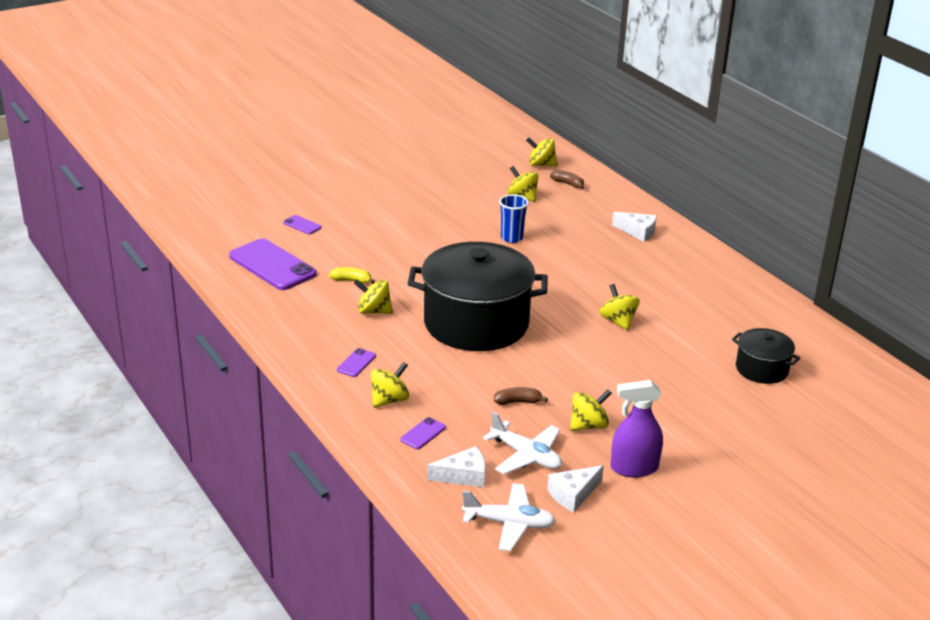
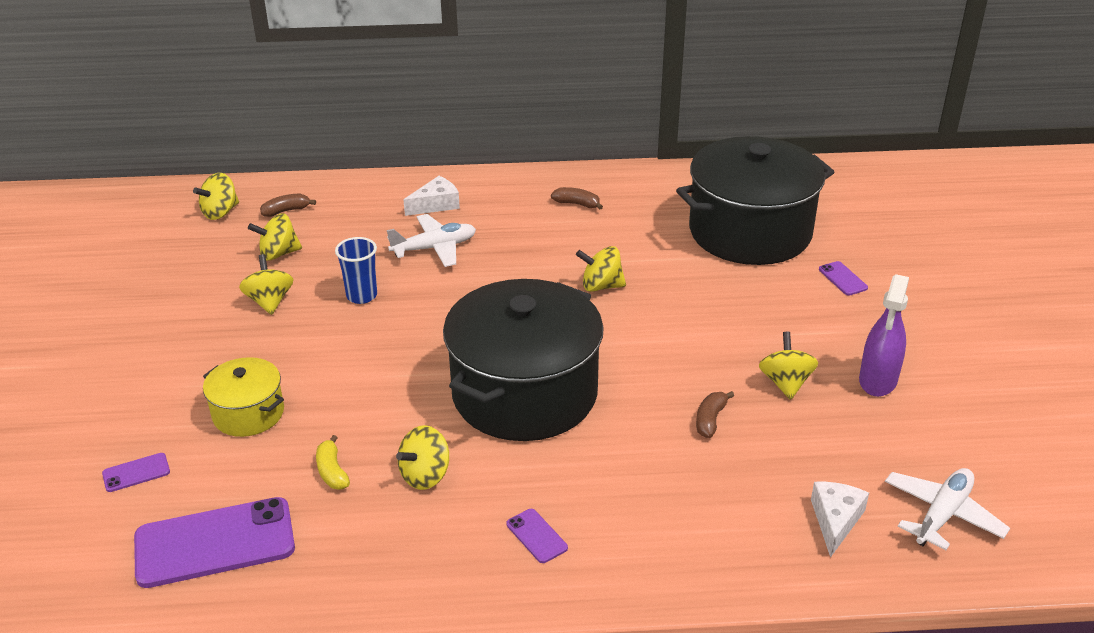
camera: 60 degrees left, 5 degrees up
(351, 281) = (332, 471): yellow banana -> yellow banana turned 60 degrees counterclockwise
(374, 239) = (248, 413): none -> yellow pot
(389, 400) = (642, 532): yellow spinning top -> yellow spinning top (269, 301)
(423, 433) = (732, 526): purple phone -> purple phone (842, 279)
(526, 456) = (819, 453): white plane -> white plane (434, 248)
(573, 494) = (907, 443): white cheese -> none
(706, 285) = (577, 204): none -> brown banana
(761, 369) = (750, 232): black pot -> black pot, size x2.09

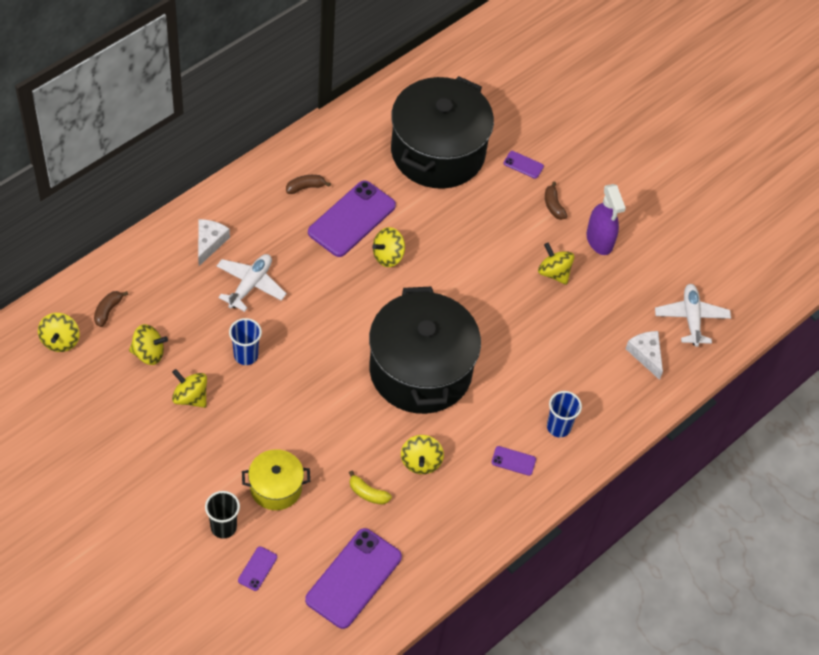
camera: 45 degrees left, 20 degrees up
(156, 418) = (223, 527): none -> black cup
(278, 254) = (148, 353): yellow spinning top -> yellow spinning top turned 120 degrees counterclockwise
(596, 243) = (351, 219): none -> purple phone
(633, 533) = (558, 427): none -> blue cup
(710, 420) = (536, 325): brown banana -> brown banana (553, 206)

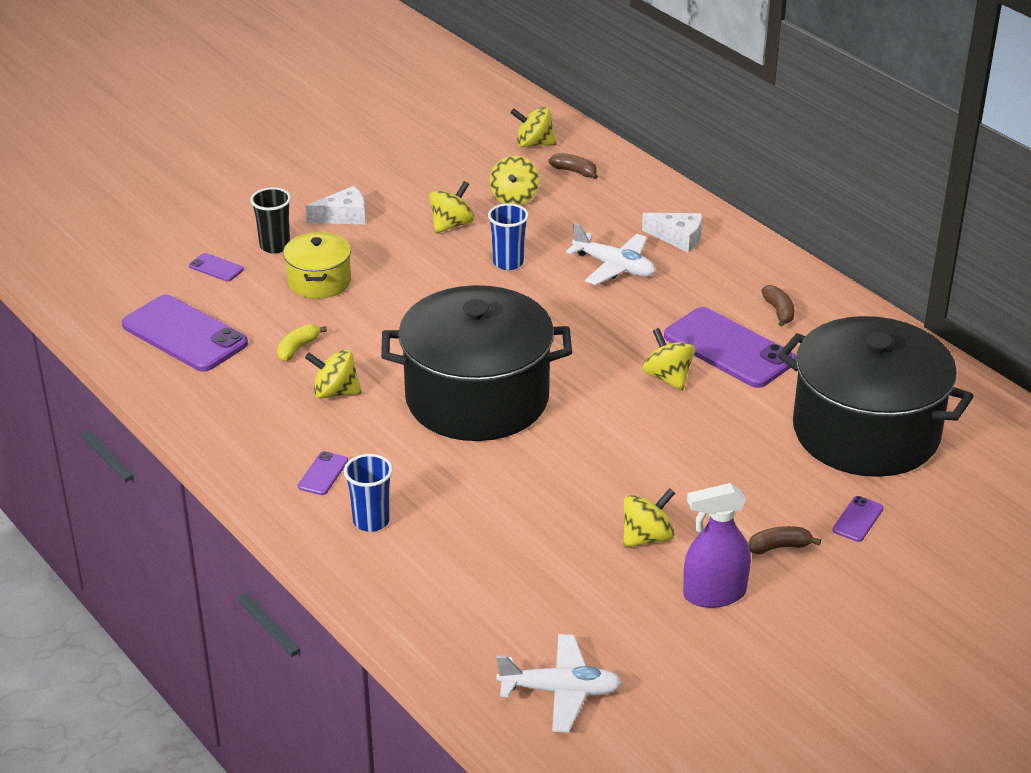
camera: 100 degrees right, 20 degrees down
(646, 355) = (491, 627): white cheese -> white cheese (344, 216)

